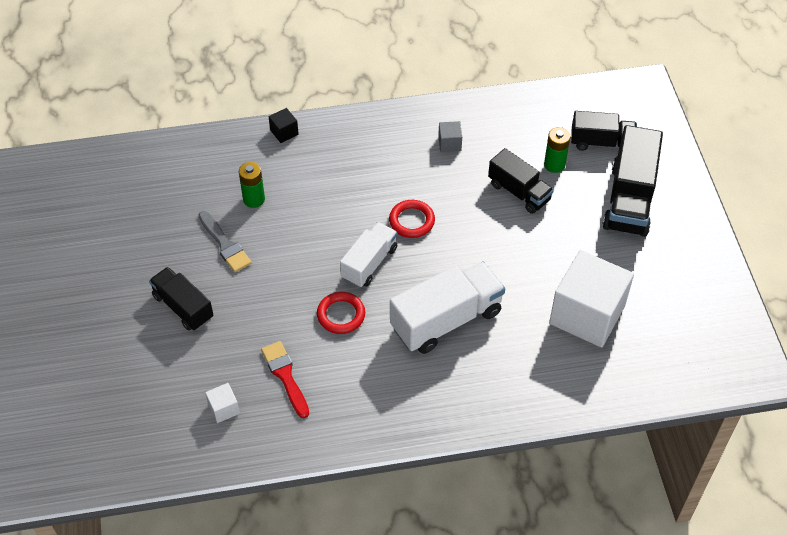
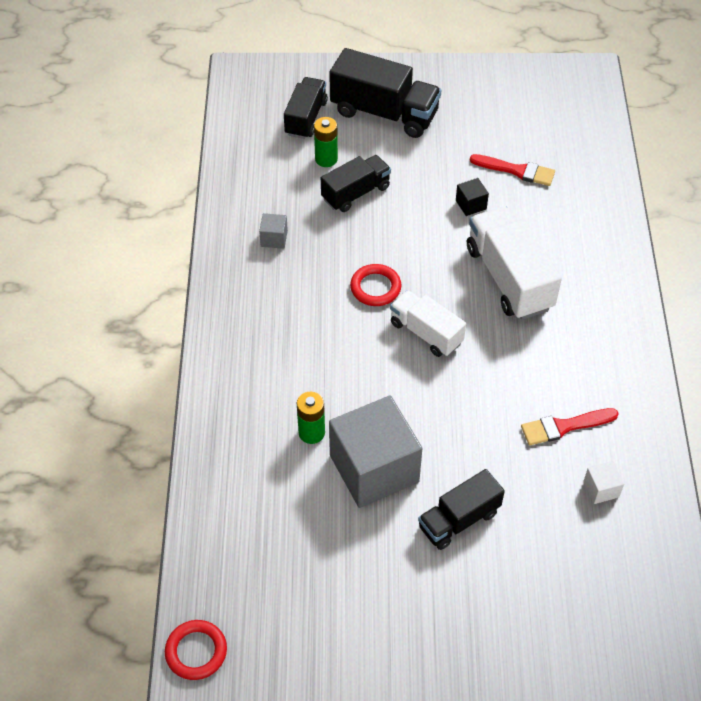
camera: 80 degrees left, 0 degrees up
(225, 244) = (374, 468): grey brush -> grey cube
(284, 132) = (213, 391): black cube -> black cube (471, 204)
(341, 315) = (491, 367): red ring -> red ring (196, 651)
(587, 314) = (516, 170): white cube -> red brush

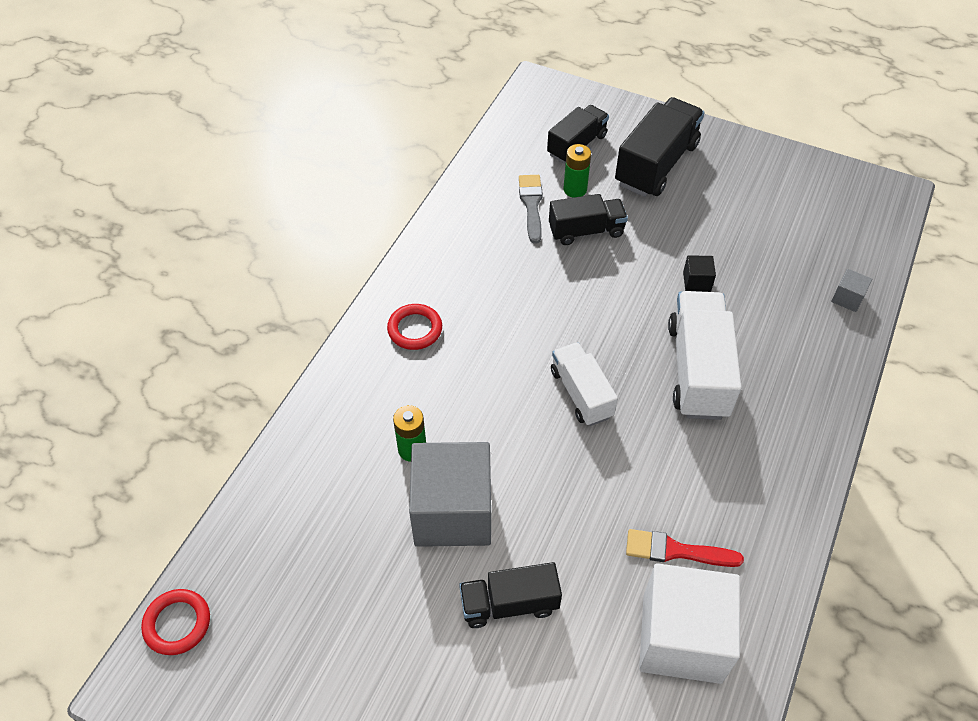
camera: 25 degrees right, 0 degrees up
(274, 238) = (483, 247): grey cube -> grey cube (847, 298)
(295, 186) = (531, 205): none -> grey brush
(375, 287) = (555, 329): red ring -> red ring (415, 329)
(384, 113) = (656, 164): black truck -> black truck turned 105 degrees counterclockwise
(516, 170) = (763, 264): red brush -> none
(601, 489) = (681, 638): white cube -> white cube, size x2.48

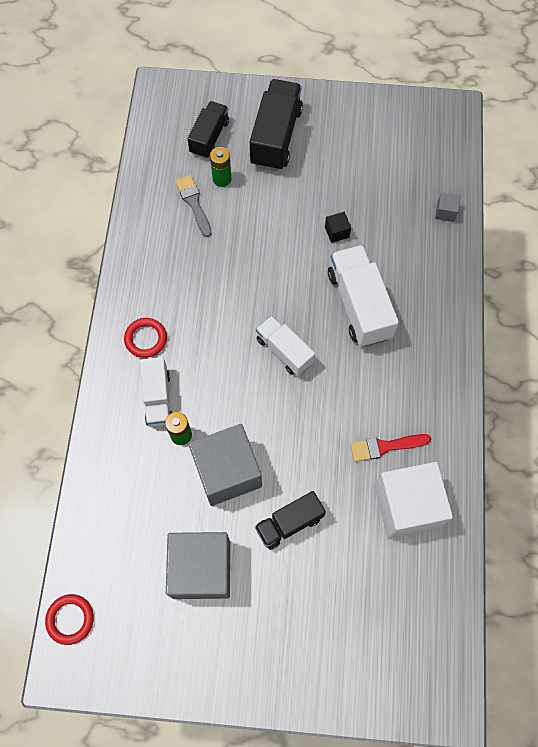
camera: 20 degrees left, 15 degrees up
(370, 621) = (201, 569): none -> grey cube
(402, 398) = (158, 398): none -> white truck
(586, 231) = (242, 213): black truck -> none

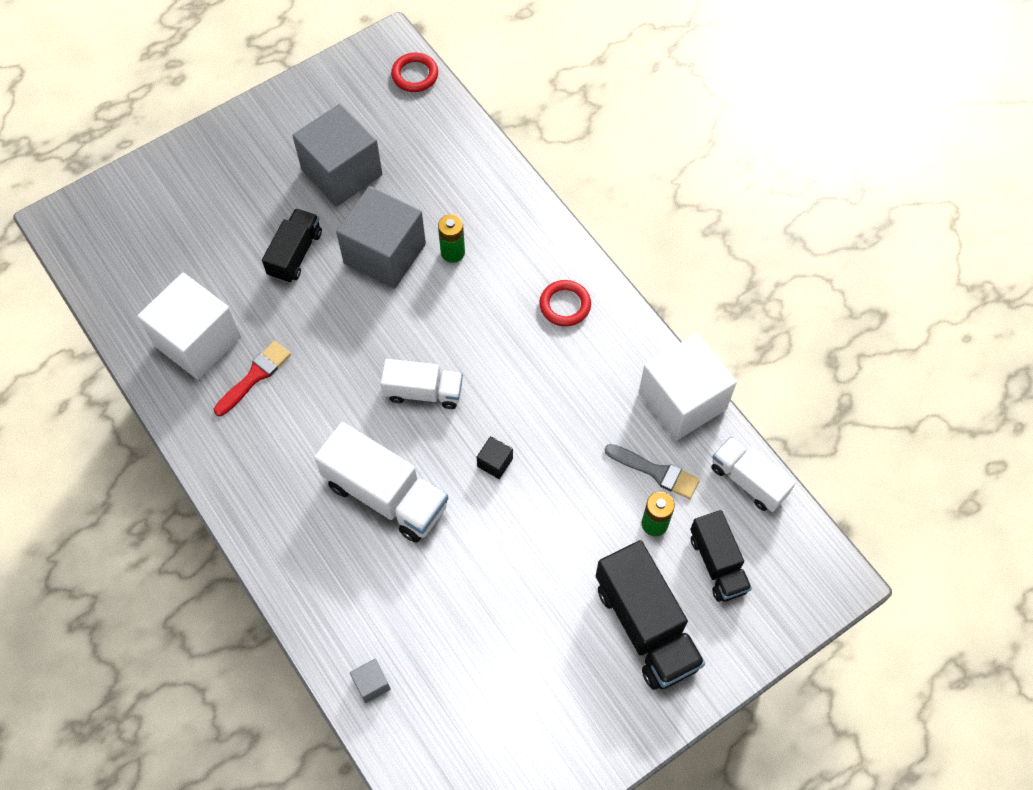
camera: 140 degrees right, 5 degrees down
(138, 229) = (682, 401): none -> white cube
(158, 398) = (502, 266): white truck -> white truck (748, 481)
(337, 232) = (475, 559): black cube -> black cube (495, 462)

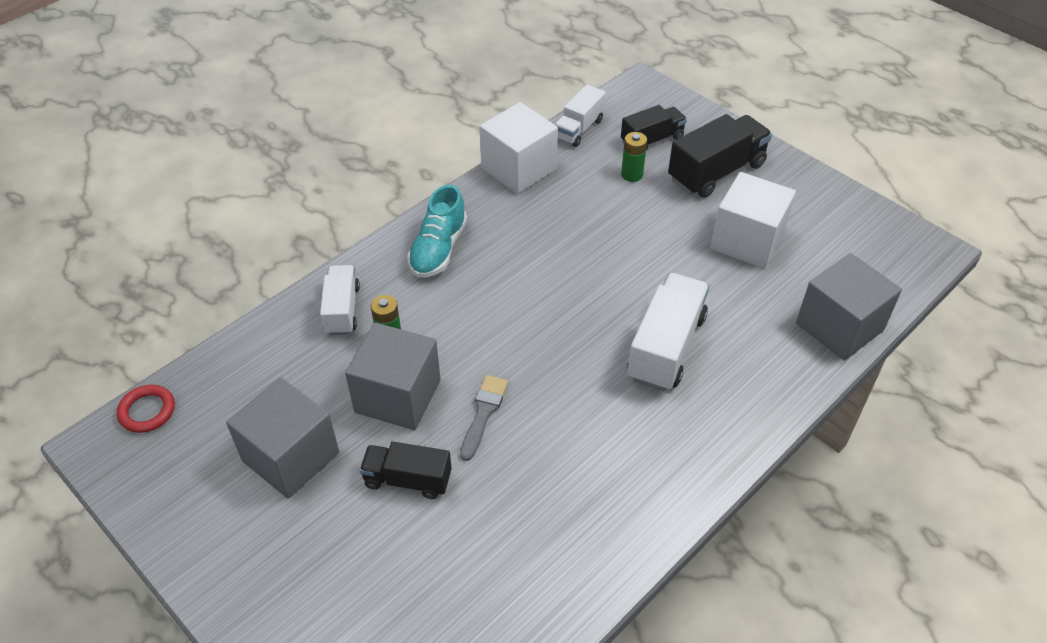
camera: 100 degrees left, 15 degrees down
(198, 341) = (539, 553): white cube -> white cube (747, 241)
(255, 376) = (570, 484): red brush -> none
(371, 684) = (839, 327): grey cube -> grey cube, size x2.48
(423, 392) = (552, 337): white truck -> white truck (342, 310)
(495, 462) = (609, 276): black cube -> none
(565, 305) = (438, 249): red ring -> turquoise shoe
(656, 472) = (587, 178): grey brush -> grey brush (483, 413)

